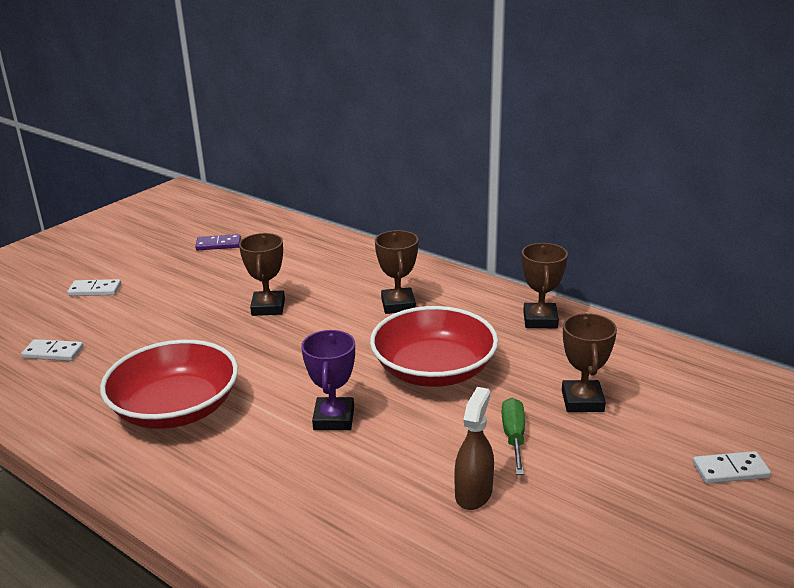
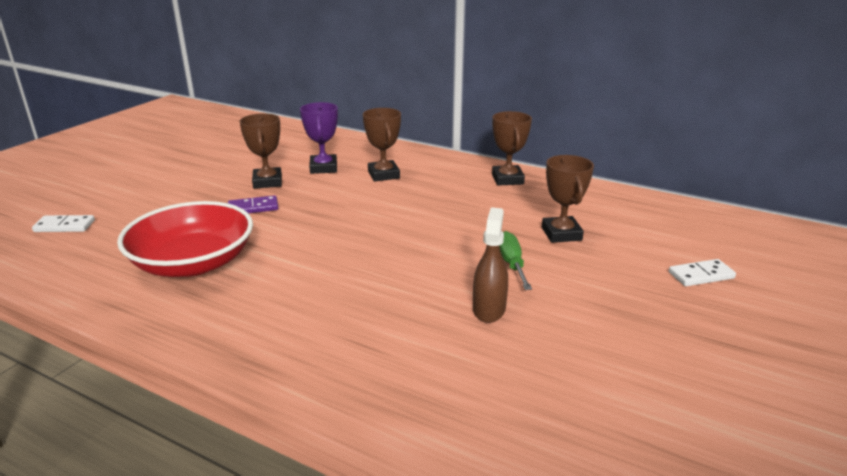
camera: 10 degrees left, 0 degrees up
(95, 290) = (101, 177): white domino -> none
(218, 244) = (213, 139): purple domino -> purple domino (253, 208)
(334, 418) = (346, 261): purple trophy -> purple trophy (323, 168)
(434, 370) = (427, 219): red bowl -> none

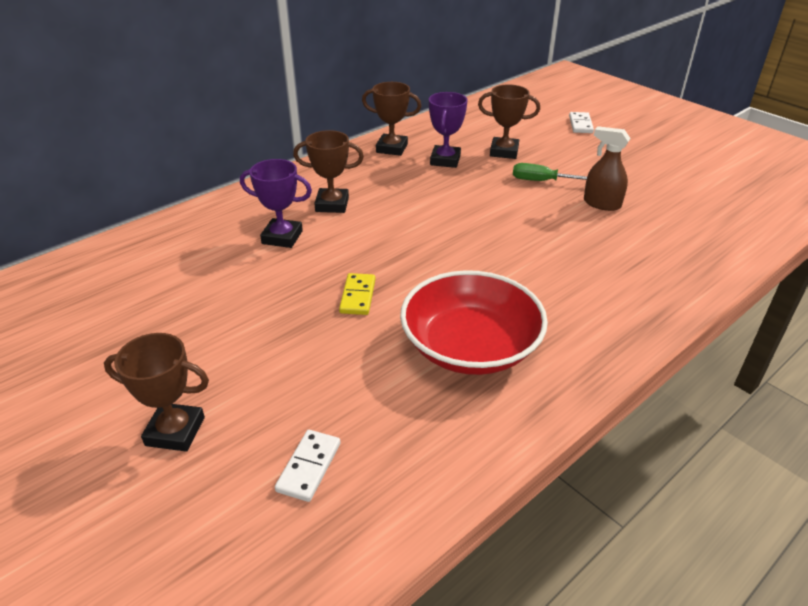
camera: 70 degrees left, 10 degrees up
(253, 208) = (357, 296): purple domino -> yellow domino
(267, 182) = (291, 280): brown trophy -> brown trophy (175, 431)
(508, 206) = (445, 160): none -> purple trophy

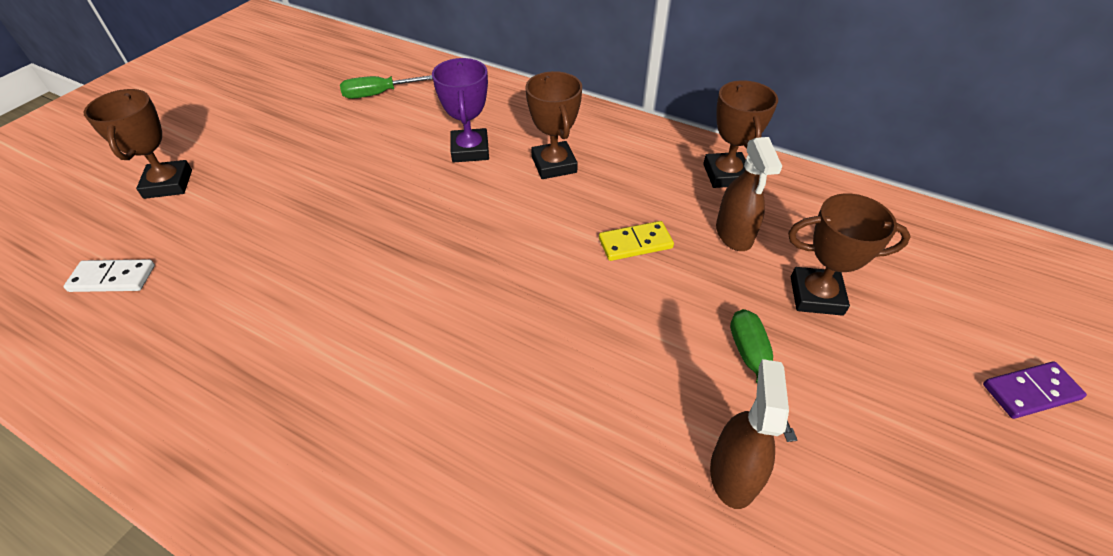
camera: 70 degrees right, 10 degrees up
(146, 275) = (378, 94): none -> green screwdriver
(357, 296) = (377, 237): yellow domino -> yellow domino (635, 243)
(445, 160) = (734, 234): purple trophy -> brown spray bottle
(470, 346) = (297, 362): red bowl -> none
(504, 152) = (816, 296): brown trophy -> brown trophy turned 75 degrees counterclockwise
(580, 124) = (1030, 391): white domino -> purple domino

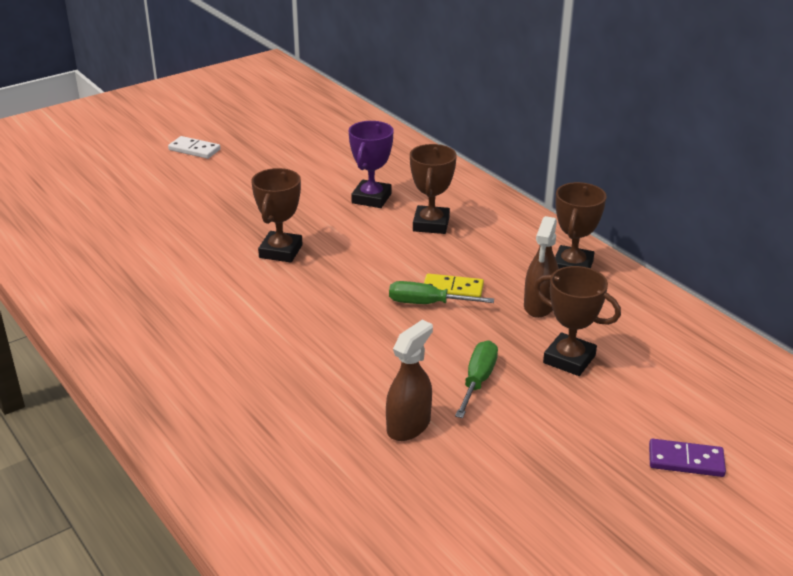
camera: 25 degrees right, 15 degrees down
(113, 278) = (82, 213): white domino -> white domino (194, 150)
(168, 184) = (142, 167): brown trophy -> brown trophy (280, 251)
(378, 94) = (327, 143): green screwdriver -> green screwdriver (427, 303)

